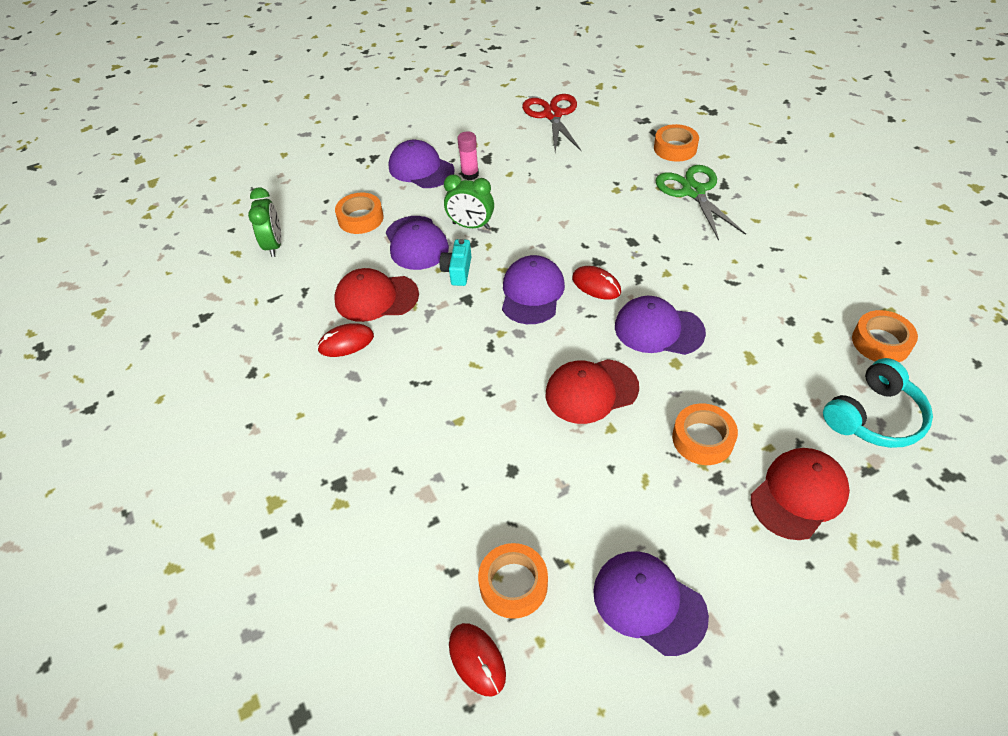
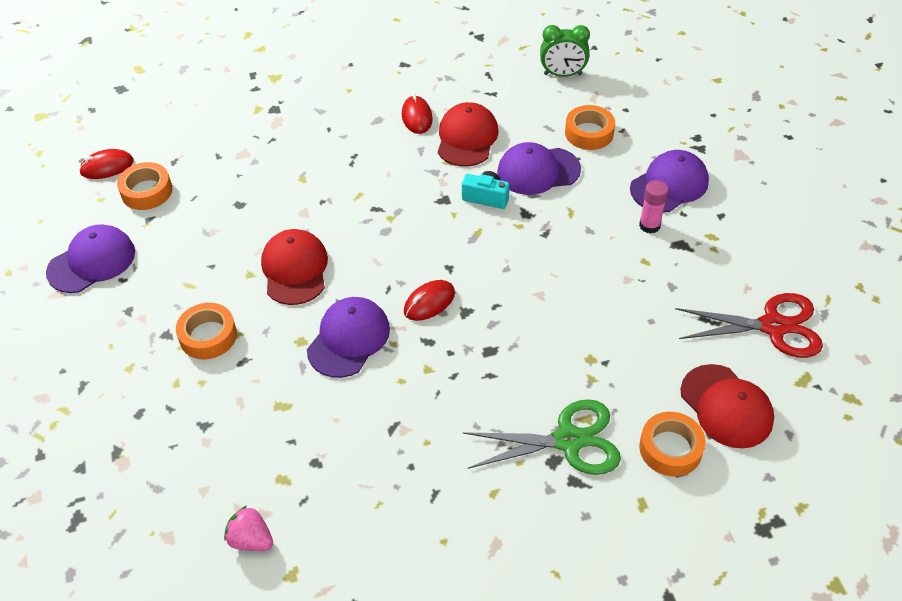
camera: 100 degrees right, 0 degrees up
(471, 226) = (555, 215): green clock -> none
(532, 293) = (435, 249): purple cap -> none
(798, 494) = (122, 387): red cap -> red cap (726, 406)
(873, 416) = (166, 484): turquoise headphones -> none
(881, 342) = (251, 540): orange tape -> pink strawberry

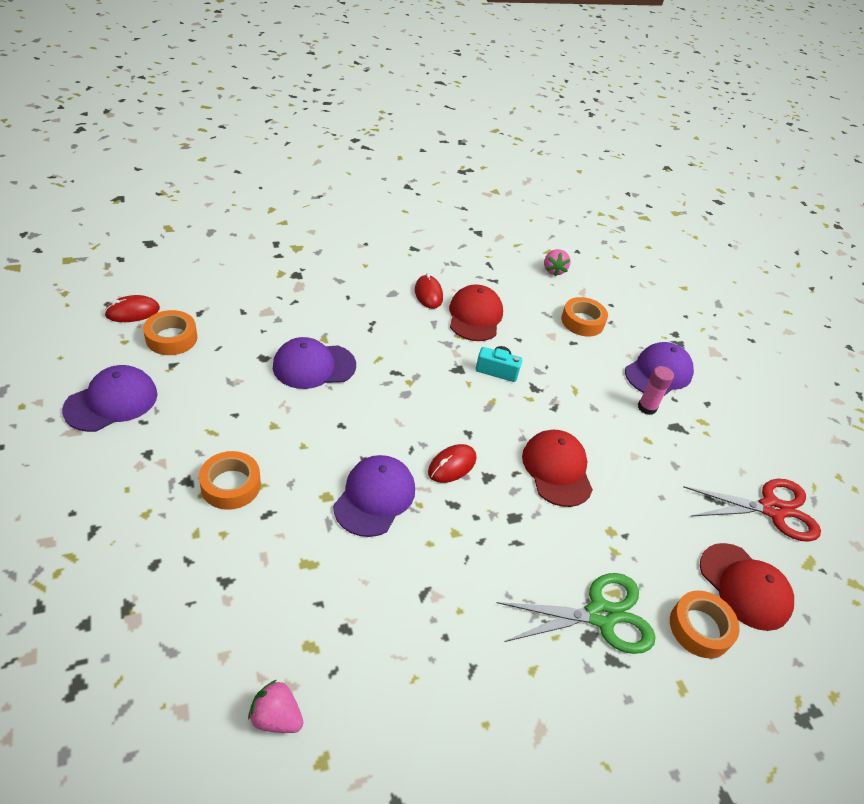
camera: 10 degrees left, 5 degrees down
(295, 269) = (319, 424): red cap -> red cap (557, 469)
(538, 171) = (541, 351): purple cap -> purple cap (314, 366)
(562, 74) = (553, 270): green clock -> pink strawberry

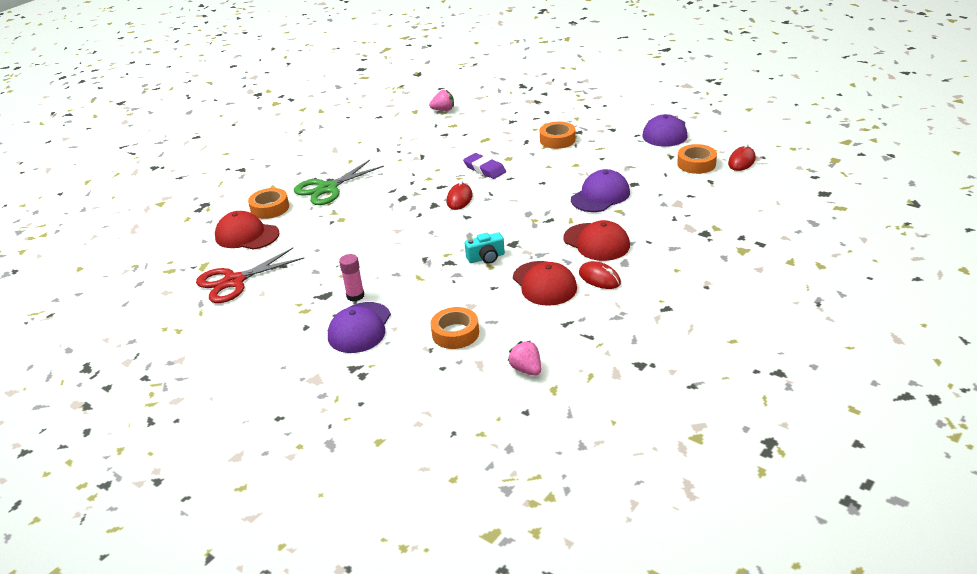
camera: 155 degrees right, 10 degrees down
(374, 497) = (484, 169): purple cap -> purple eraser
(557, 469) = (395, 228): red cap -> red cap (596, 242)

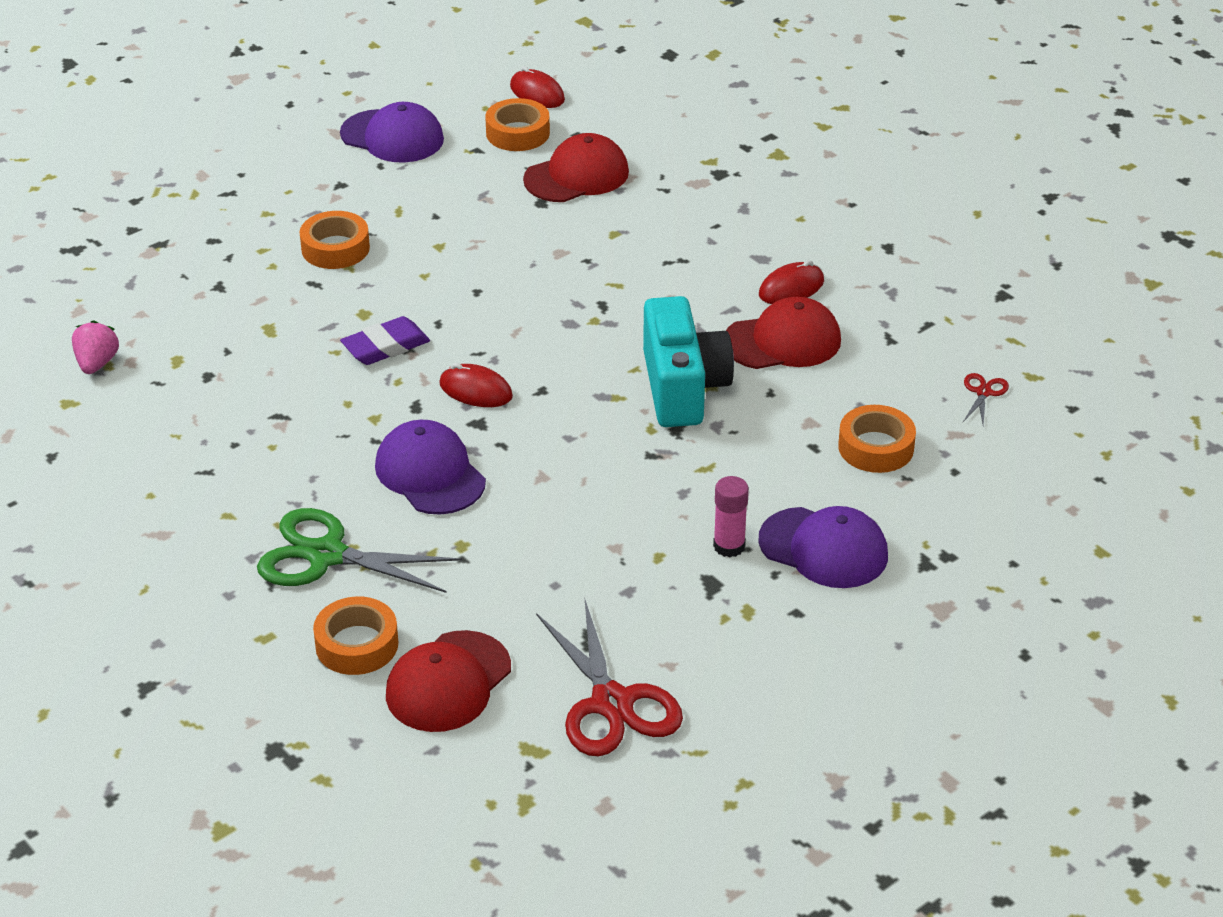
camera: 80 degrees left, 5 degrees up
(327, 188) = (327, 555): green scissors -> green scissors turned 135 degrees clockwise
(486, 258) = (682, 387): turquoise camera -> turquoise camera, size x1.95
(526, 369) = (983, 392): pink strawberry -> red scissors
(596, 242) = (694, 272): red cap -> red cap (576, 176)
(600, 196) = (558, 241): purple cap -> purple cap (430, 473)

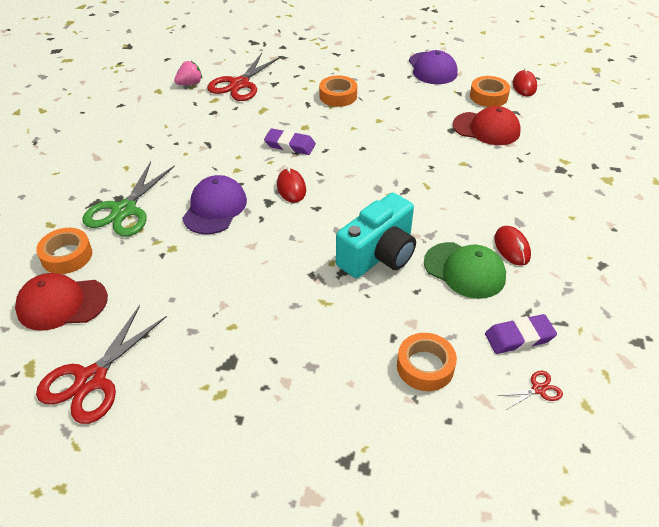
camera: 50 degrees right, 5 degrees up
(172, 318) = (239, 84): none -> red scissors
(327, 555) = (124, 210): green scissors -> green scissors turned 135 degrees counterclockwise
(729, 546) = (269, 351): pink glue stick -> none
(782, 341) = (464, 270): red cap -> green cap
(791, 288) = (512, 247): red mouse -> red mouse turned 60 degrees clockwise
(823, 548) = (309, 397): purple cap -> none
(911, 363) = (519, 337): none -> purple eraser

